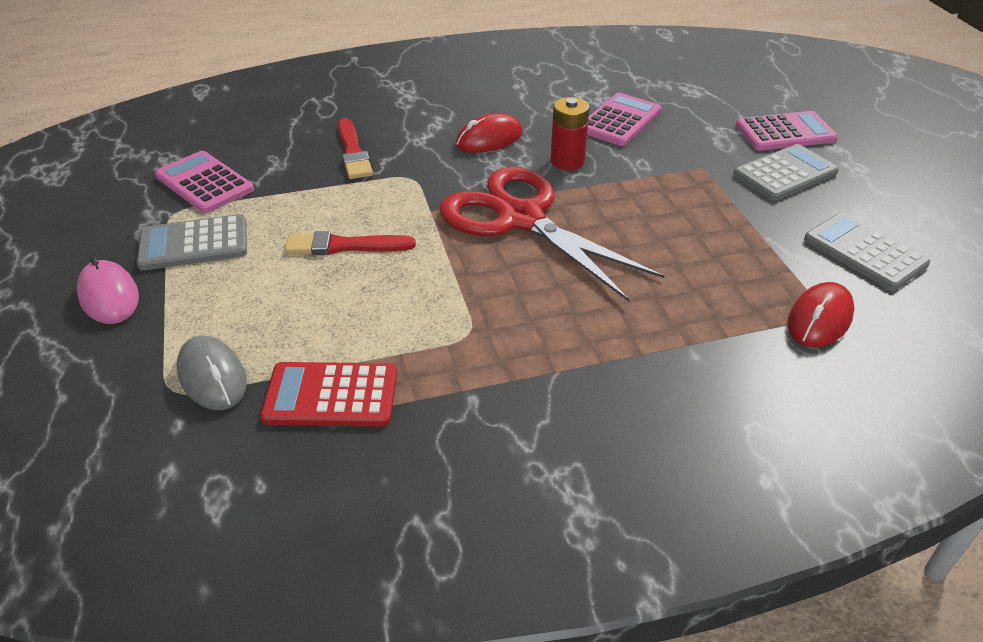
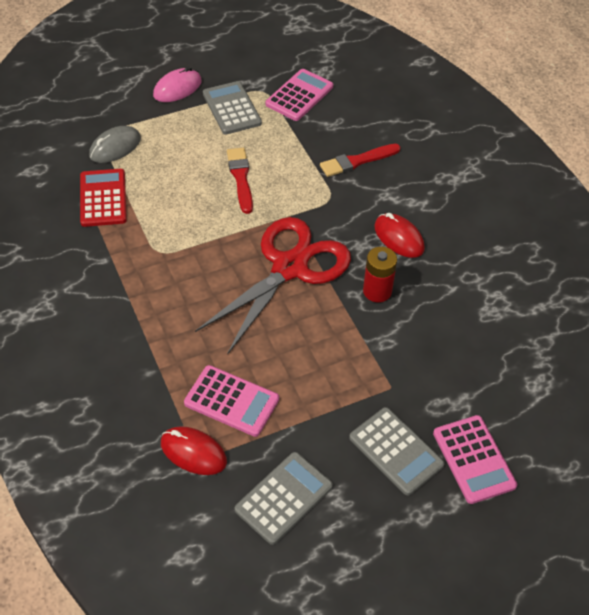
camera: 80 degrees right, 10 degrees up
(620, 120) = (457, 326): pink calculator -> pink calculator (231, 401)

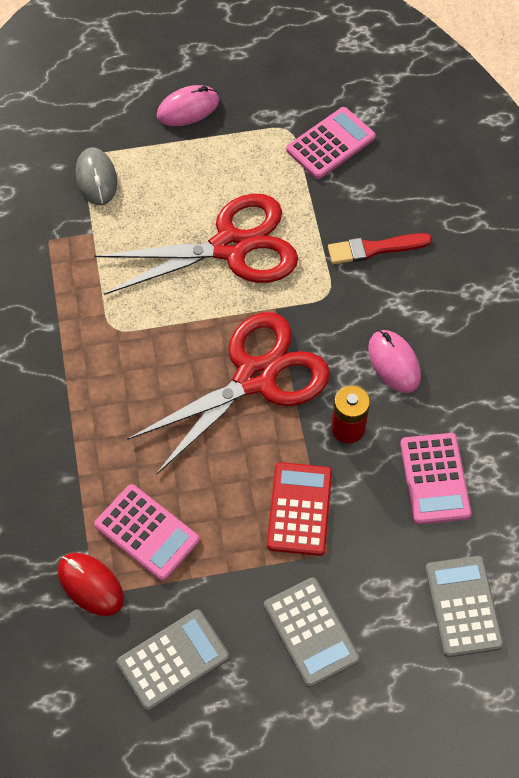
camera: 15 degrees right, 10 degrees up
(103, 198) = (67, 245): red calculator -> red calculator (299, 509)
(115, 147) = (96, 178): grey mouse -> grey mouse turned 75 degrees counterclockwise
(232, 108) = (245, 148): grey calculator -> grey calculator (463, 606)
(241, 178) = (231, 247): red brush -> red scissors
(399, 238) = (394, 363): red mouse -> pink mouse
(473, 459) = (395, 661): pink calculator -> pink calculator (434, 479)

